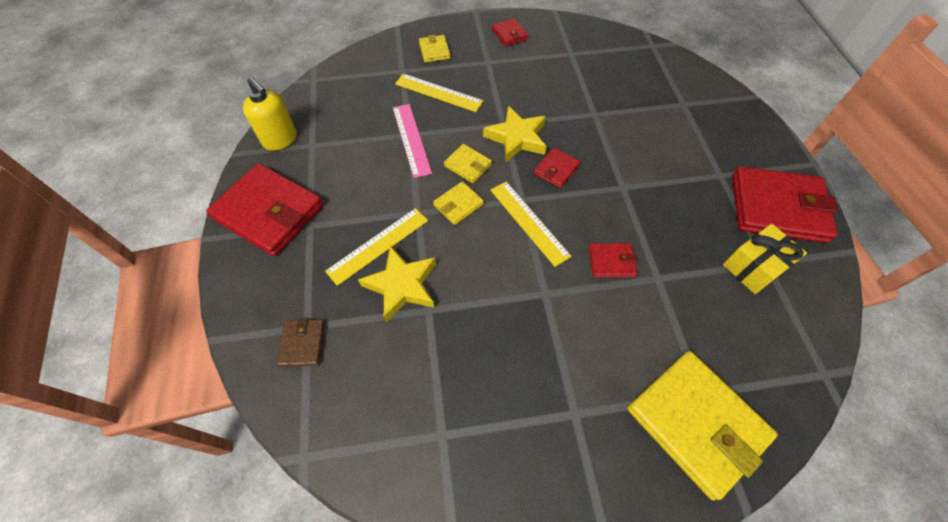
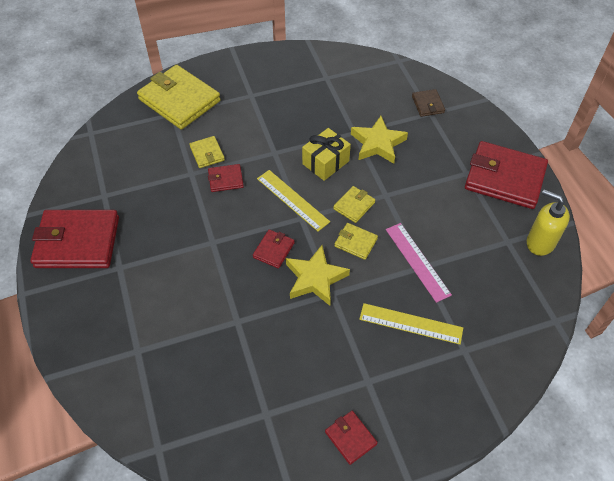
camera: 170 degrees right, 5 degrees down
(378, 245) = (406, 166): yellow ruler -> none
(434, 51) = (438, 390): yellow wallet -> yellow wallet (207, 153)
(754, 267) = (115, 191): yellow gift -> yellow gift (325, 162)

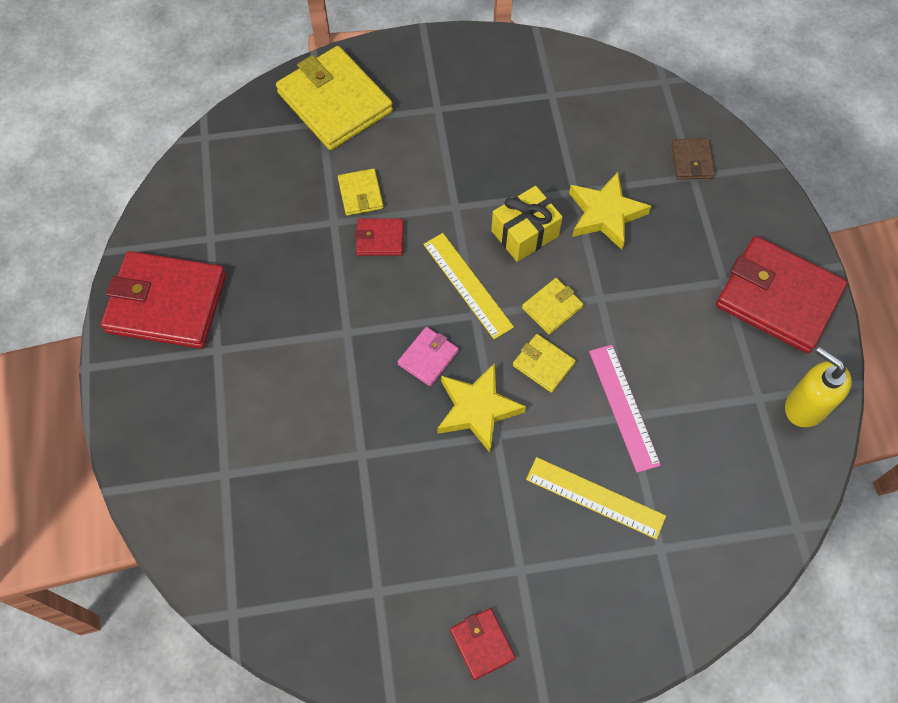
camera: 10 degrees right, 10 degrees up
(274, 250) = (428, 358): red wallet -> pink wallet

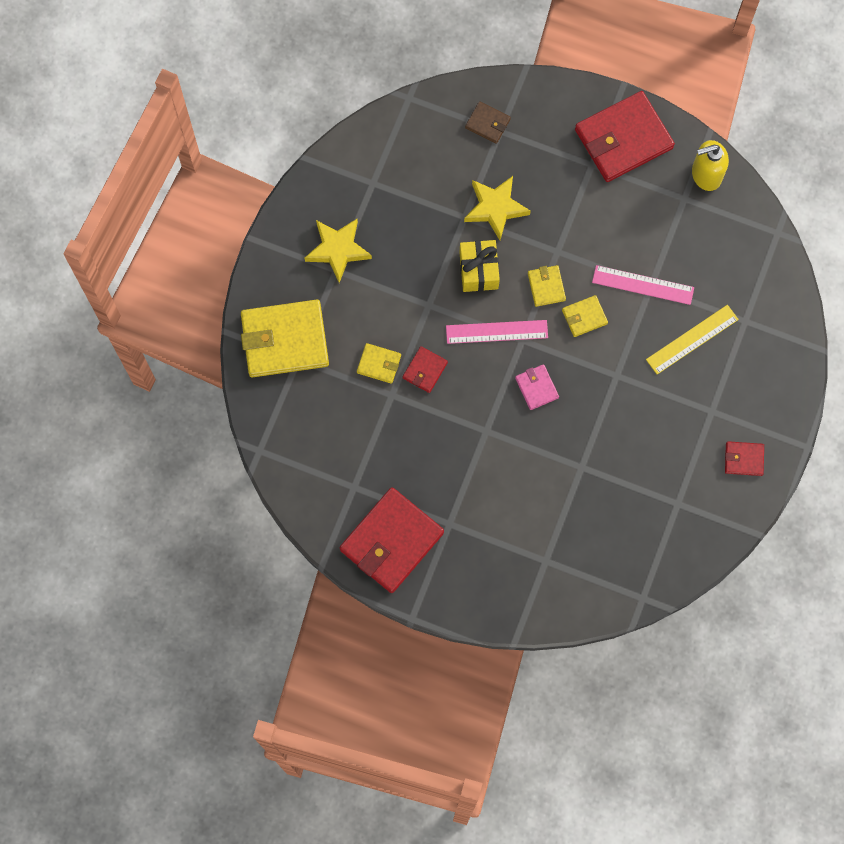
camera: 60 degrees left, 10 degrees up
(467, 285) = (497, 332): yellow ruler -> pink ruler
(477, 409) = (592, 377): yellow star -> yellow star (338, 250)

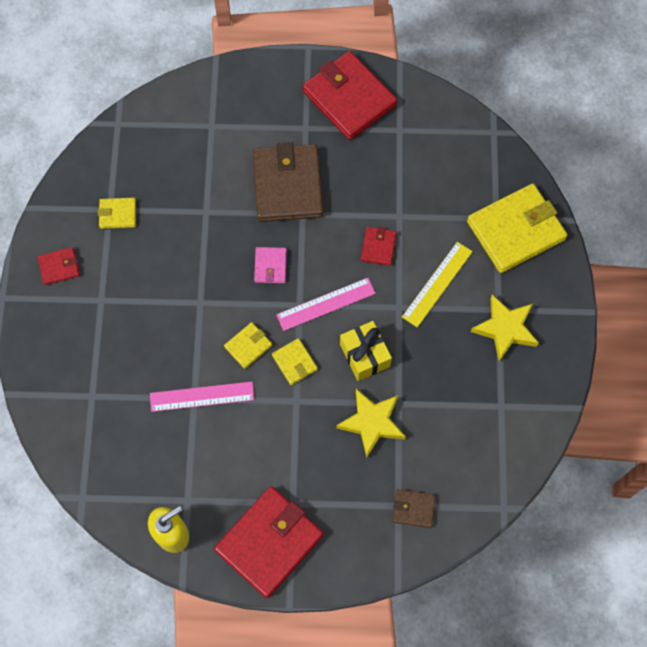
camera: 160 degrees right, 5 degrees down
(379, 364) = (422, 238): yellow wallet -> yellow wallet (118, 214)
(391, 541) = (349, 98): red wallet -> red wallet turned 60 degrees counterclockwise
(490, 466) = (288, 185): none -> brown wallet
(536, 388) = (270, 266): pink wallet -> pink wallet turned 45 degrees clockwise
(692, 339) = (138, 360): yellow ruler -> yellow ruler (437, 284)

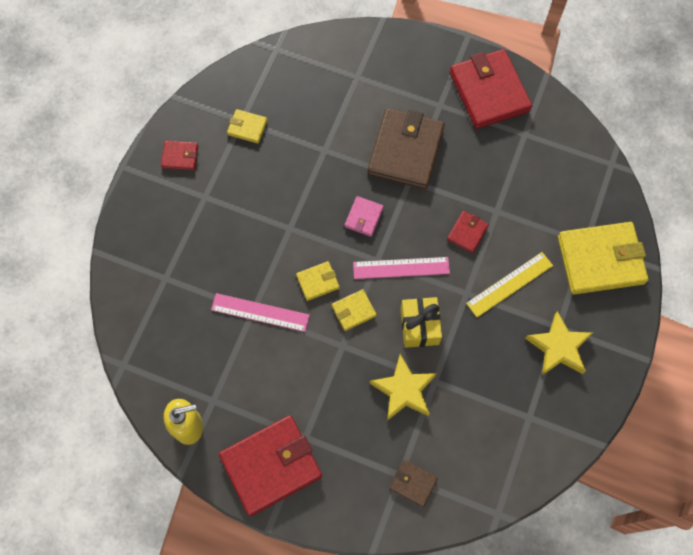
camera: 20 degrees right, 0 degrees up
(294, 362) = (353, 311): yellow wallet -> yellow wallet turned 75 degrees clockwise

